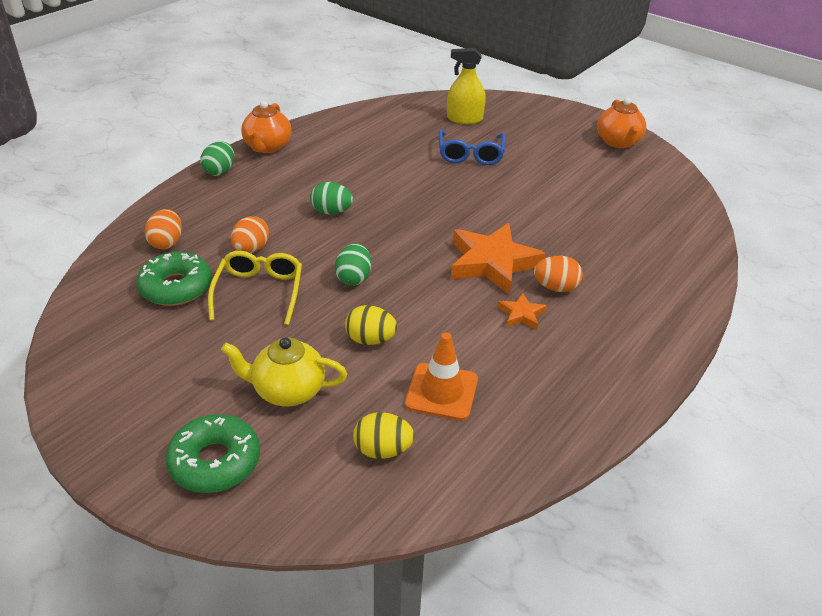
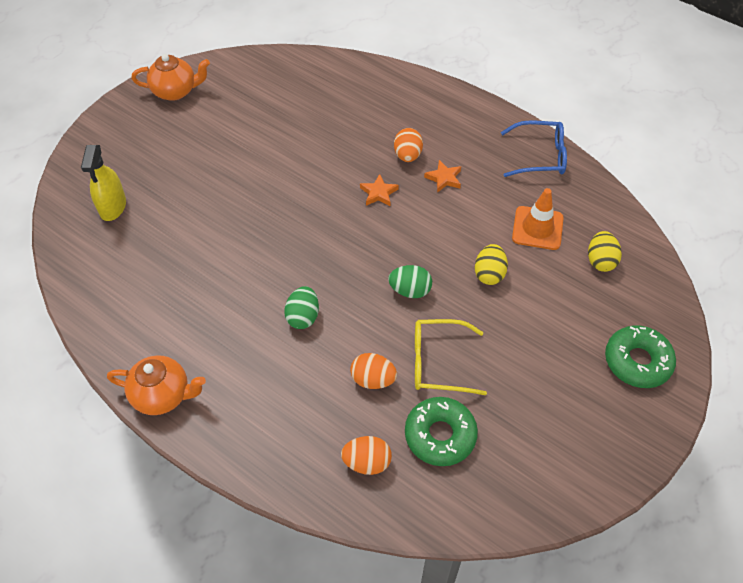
camera: 90 degrees left, 15 degrees up
(220, 171) = (219, 438): green egg -> none
(287, 391) = (557, 324): yellow teapot -> none
(470, 154) = (192, 203): blue glasses -> blue glasses (540, 156)
(492, 263) = (378, 193): orange star -> orange star, size x0.46

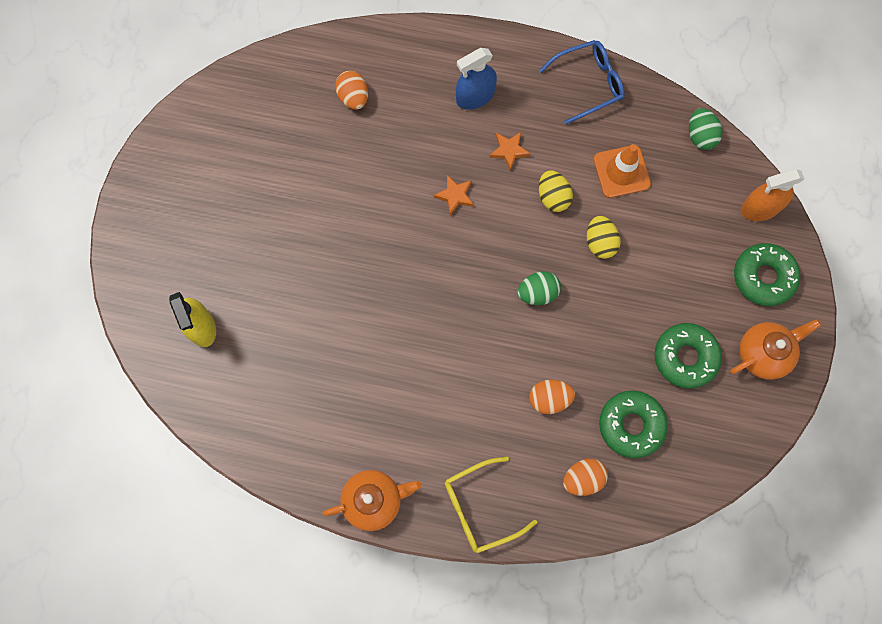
camera: 25 degrees left, 20 degrees up
(175, 91) = (177, 157): orange teapot -> orange teapot (763, 354)
(303, 317) = (455, 364): green egg -> green egg (700, 136)
(407, 155) = (460, 138): orange egg -> orange egg (353, 97)
(436, 132) = (475, 96): none -> blue spray bottle
(438, 362) = (597, 356): yellow glasses -> yellow glasses (480, 508)
(524, 398) = (685, 357): none -> green donut
(600, 261) = (692, 184): yellow egg -> yellow egg (553, 197)
(659, 303) = (760, 208): none -> orange spray bottle

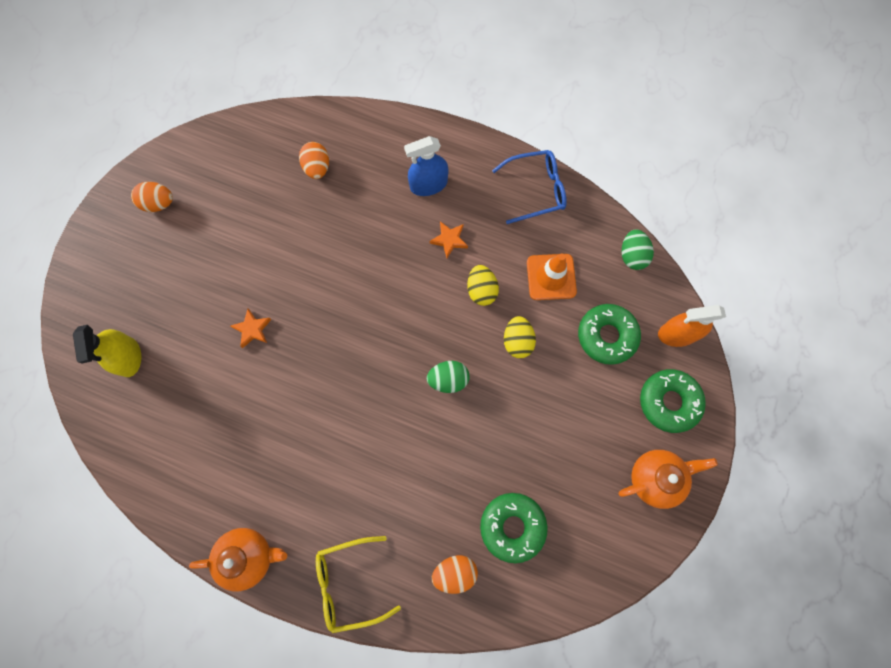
camera: 10 degrees right, 0 degrees up
(455, 196) = (390, 274): orange star -> orange star (252, 329)
(549, 399) = (438, 485): orange egg -> orange egg (159, 203)
(685, 357) = (578, 468): green donut -> green donut (606, 336)

